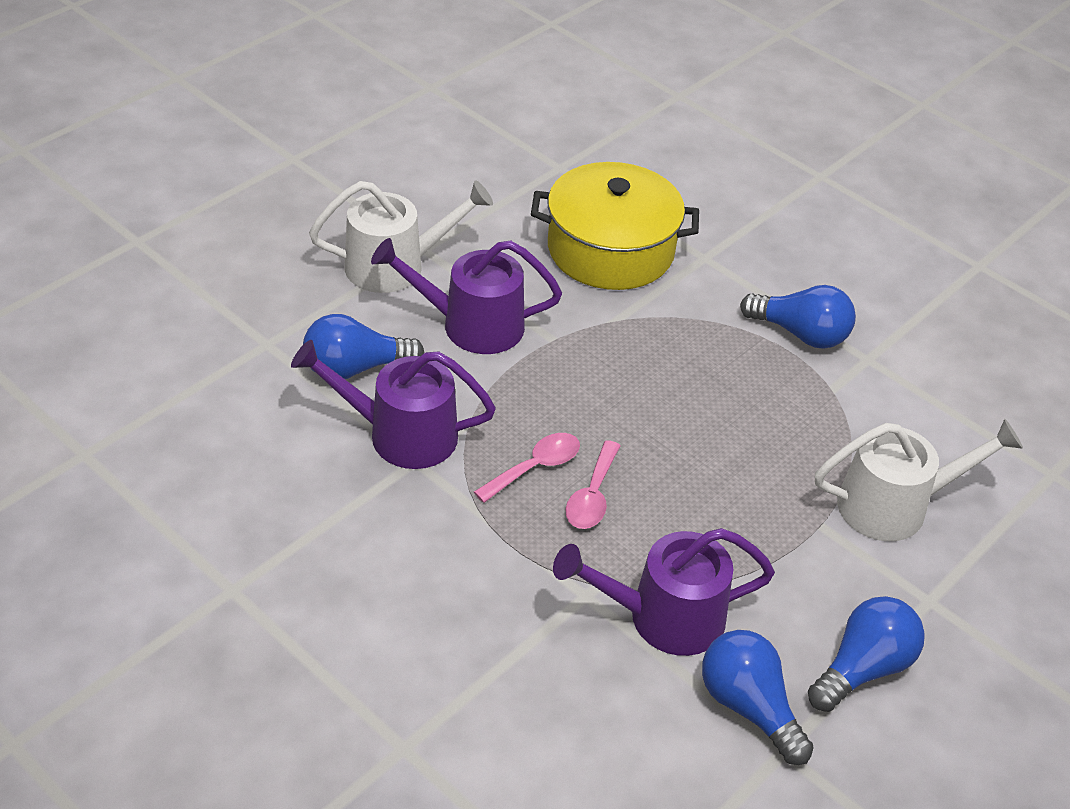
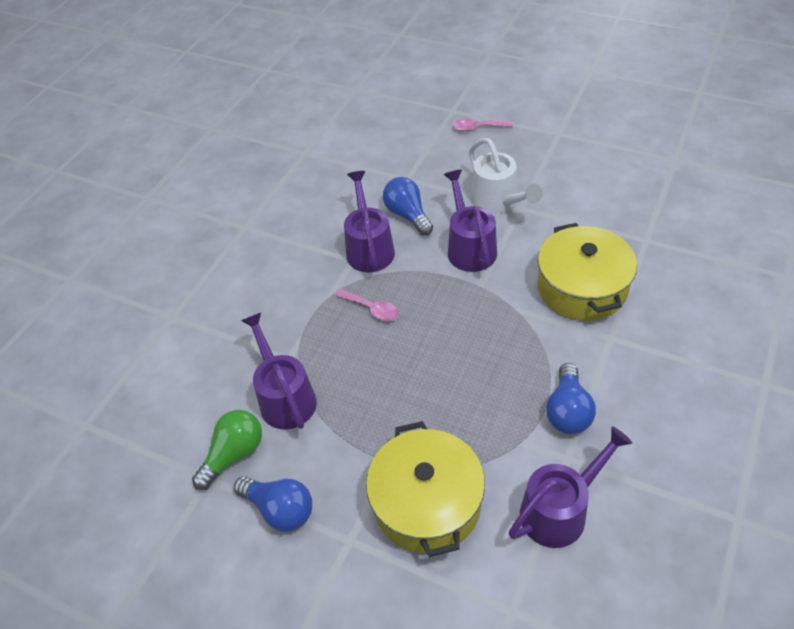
camera: 80 degrees right, 5 degrees up
(592, 496) = (361, 340): pink spoon -> pink spoon (477, 128)
(749, 707) = (234, 454): blue light bulb -> green light bulb
(894, 505) = (427, 503): white watering can -> yellow pot
(935, 390) = (560, 510): none -> purple watering can

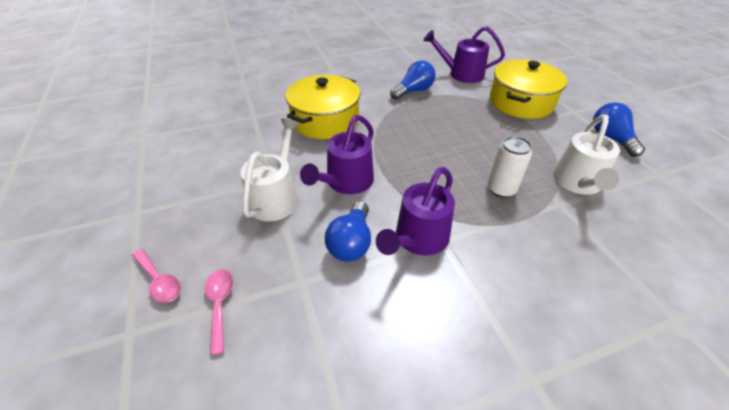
camera: 140 degrees left, 5 degrees down
(234, 454) = (634, 175): green light bulb -> none
(285, 397) = (578, 183): purple watering can -> white watering can
(346, 336) = (501, 189): none -> white can
(372, 309) = (465, 193): pink spoon -> pink spoon (220, 304)

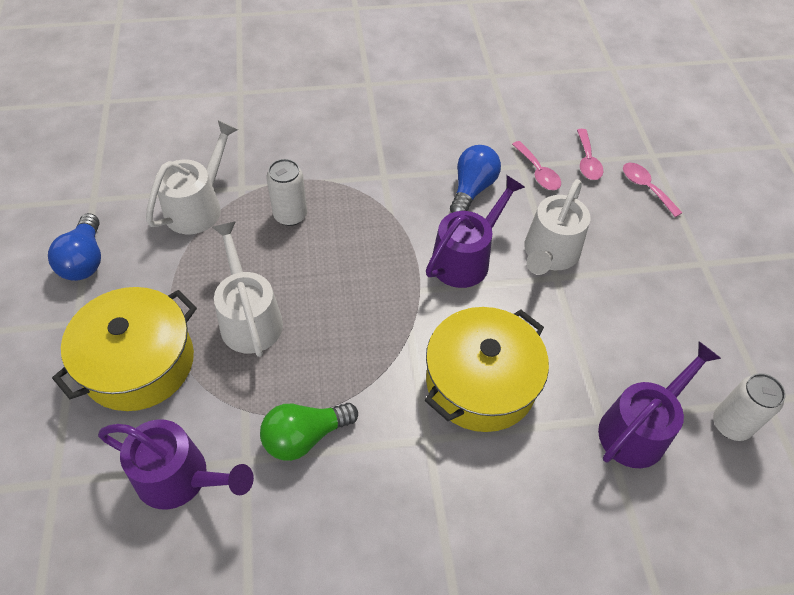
camera: 170 degrees left, 10 degrees up
(174, 124) = (731, 424): none -> white can
(281, 276) = (538, 172): none -> pink spoon
(413, 91) = (305, 436): blue light bulb -> green light bulb
(418, 239) = (407, 180): purple watering can -> purple watering can (639, 428)
(479, 127) = (249, 318): none -> white watering can

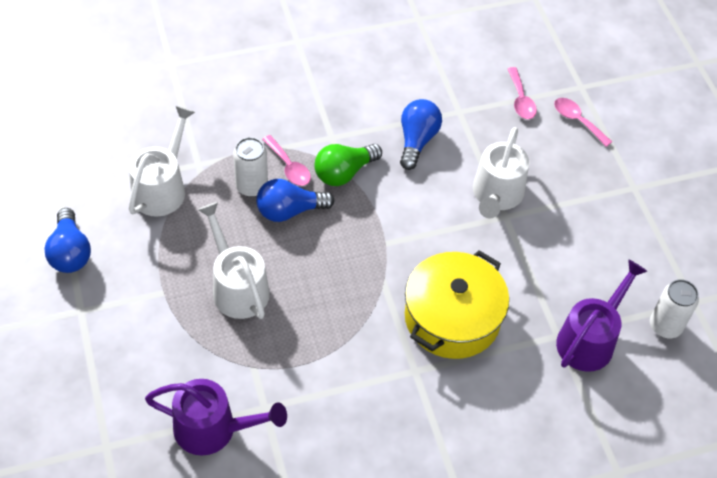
camera: 10 degrees left, 0 degrees up
(138, 362) = (148, 339): yellow pot -> none
(305, 436) = (310, 382): green light bulb -> green light bulb (344, 172)
(324, 244) = (289, 211): none -> blue light bulb
(466, 258) = (422, 208): purple watering can -> none
(538, 172) = (476, 116): pink spoon -> pink spoon (289, 167)

